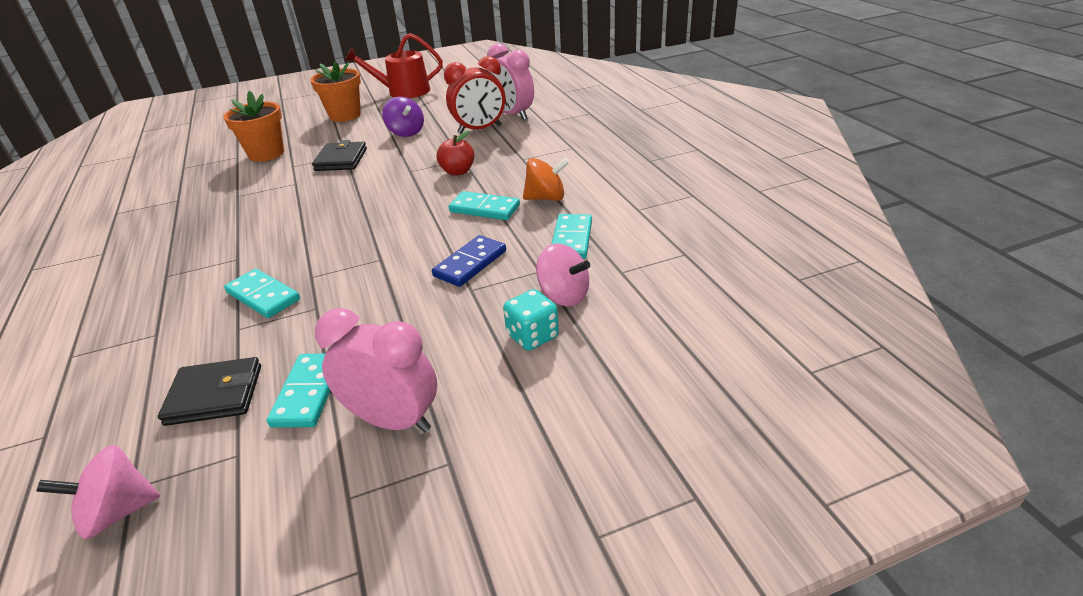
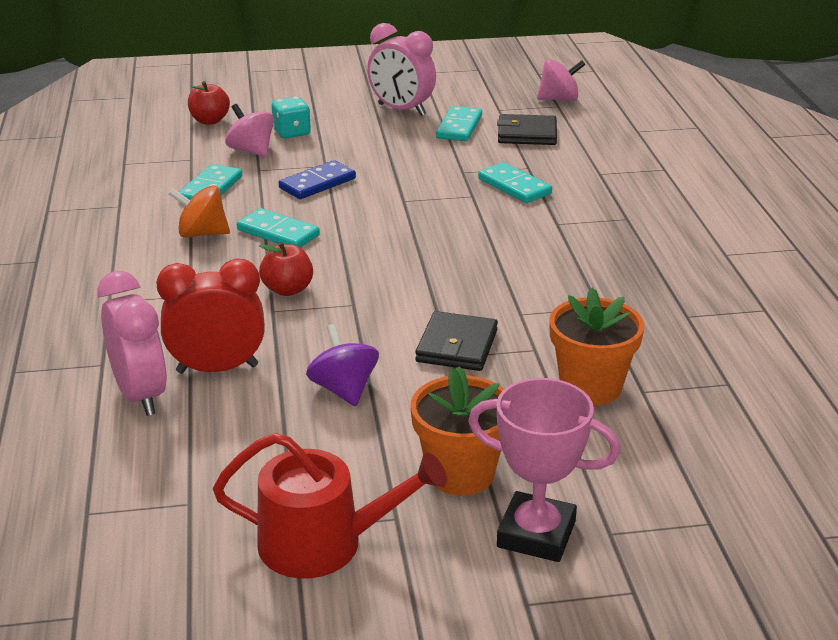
camera: 170 degrees left, 5 degrees down
(315, 105) = (536, 534): none -> pink trophy
(652, 339) = (210, 121): none -> red apple

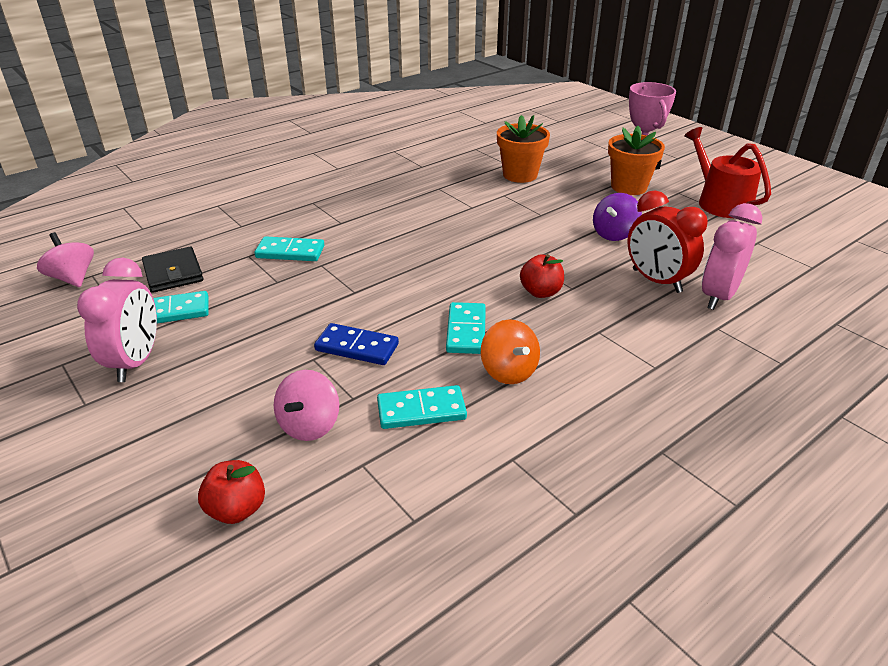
camera: 120 degrees left, 5 degrees up
(292, 133) = (241, 416): turquoise dice -> none
(457, 346) = (529, 215): black wallet -> none
(514, 186) = (290, 252): turquoise domino -> turquoise domino turned 75 degrees clockwise

